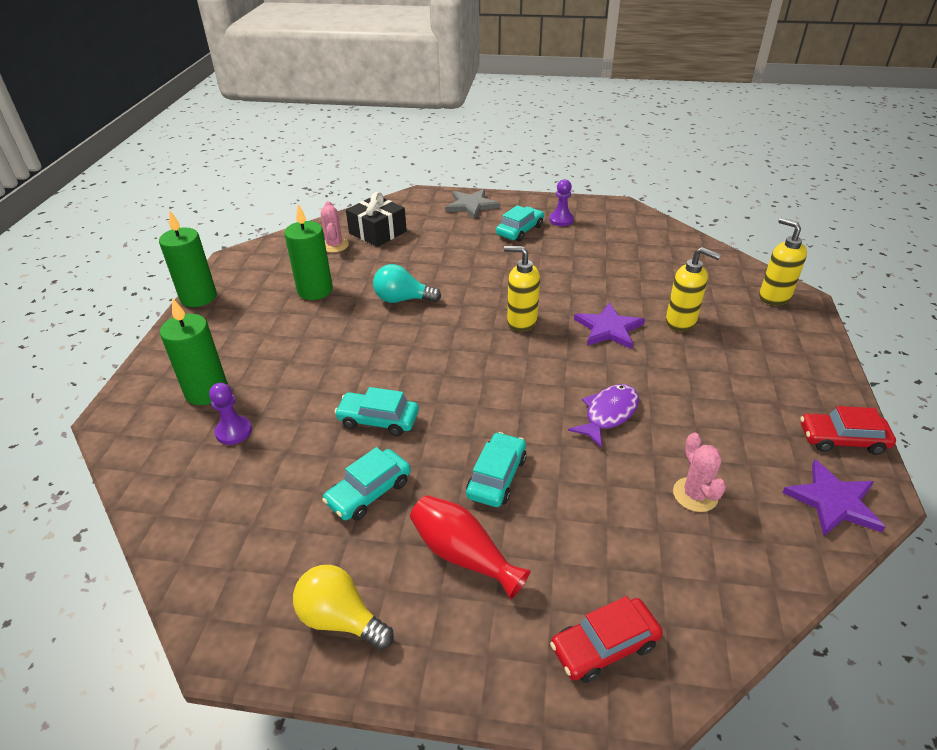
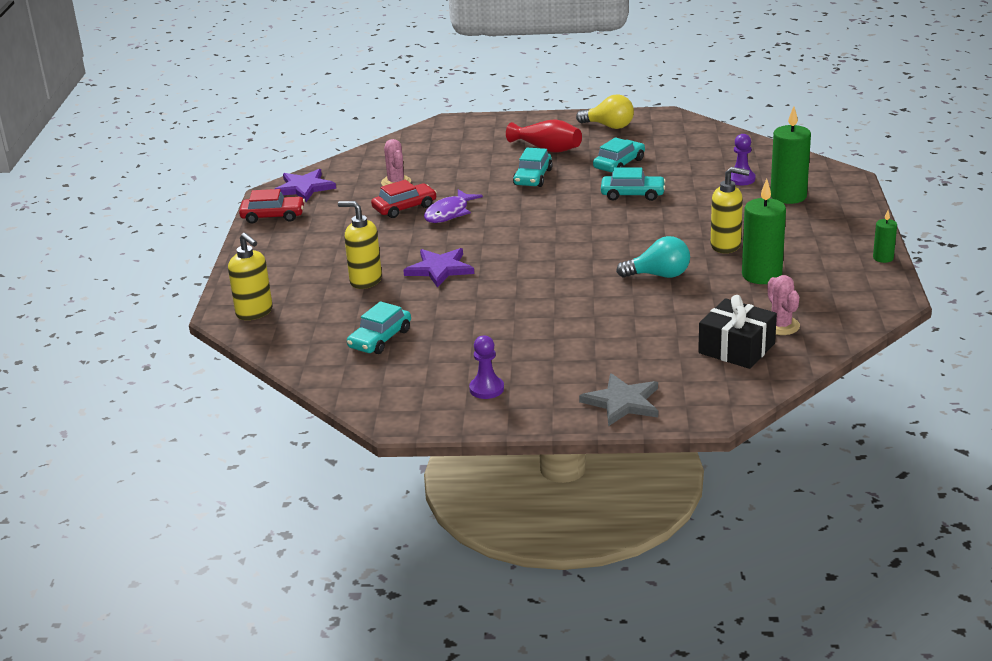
camera: 175 degrees right, 10 degrees down
(198, 297) = (883, 258): green candle -> green candle, size x0.52
(520, 230) = (543, 367): turquoise car -> turquoise car (380, 339)
(521, 322) = (527, 267): yellow soap dispenser -> yellow soap dispenser (726, 246)
(604, 646) = (464, 132): red car -> red car (404, 207)

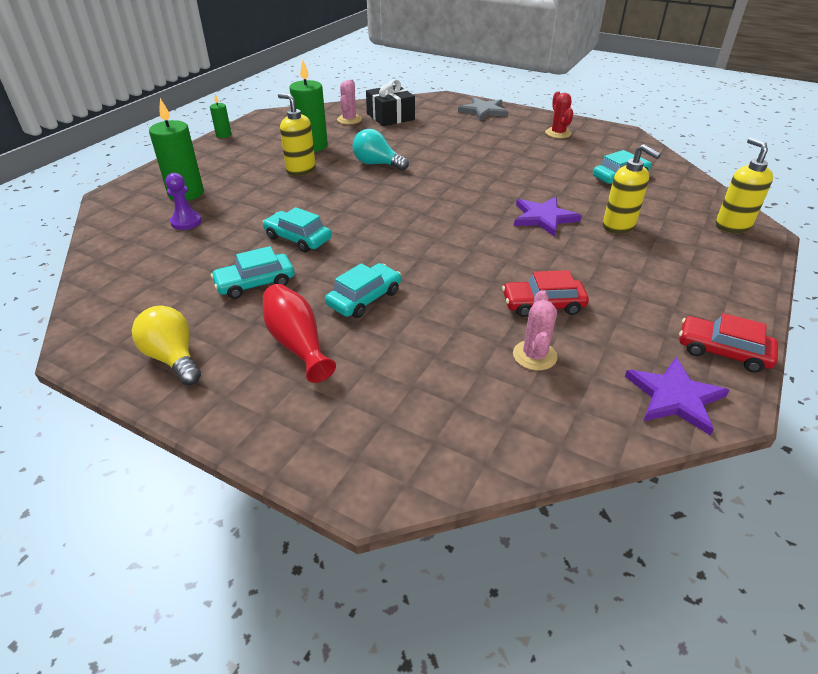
camera: 155 degrees left, 10 degrees up
(449, 213) = (496, 278): purple fish -> none
(486, 389) = (558, 133): purple pawn -> red cactus

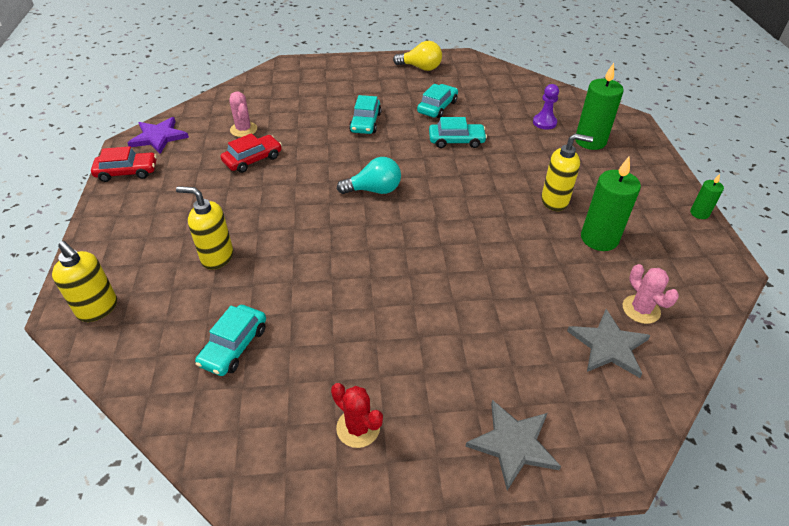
camera: 145 degrees right, 5 degrees up
(297, 343) = (373, 91): red vase -> none
(377, 164) = (504, 241): turquoise light bulb -> turquoise light bulb (374, 190)
(390, 117) = (608, 346): black gift -> grey star
(544, 218) = (291, 238): purple star -> none

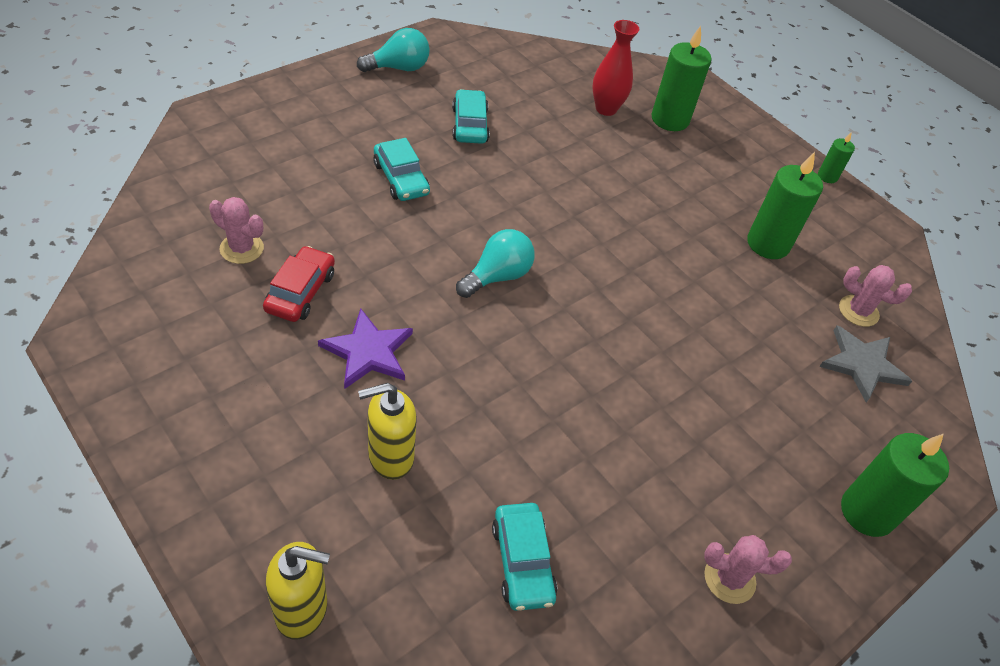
camera: 40 degrees left, 5 degrees up
(127, 172) = (127, 387): red car -> none
(158, 137) = (118, 309): purple star -> purple star (368, 352)
(358, 428) = (729, 578): red cactus -> pink cactus
(420, 68) = (398, 68): yellow light bulb -> turquoise light bulb
(456, 141) = (532, 168): turquoise car -> none
(513, 444) = (867, 512): grey star -> green candle
(544, 122) = (606, 109): purple pawn -> red vase
(555, 201) = (695, 213): yellow soap dispenser -> none

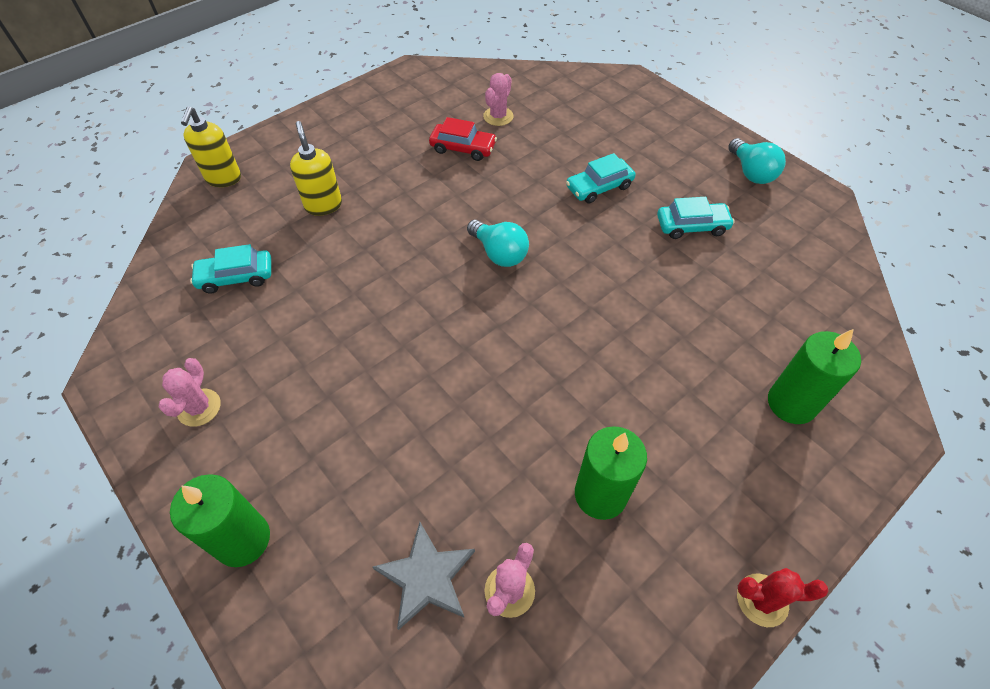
camera: 95 degrees right, 5 degrees up
(368, 352) = (412, 186): purple star -> none
(606, 109) = (777, 337): red vase -> none
(827, 176) = (762, 600): green candle -> red cactus

